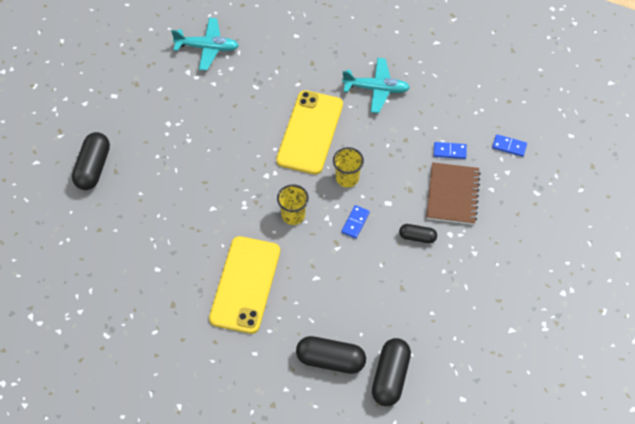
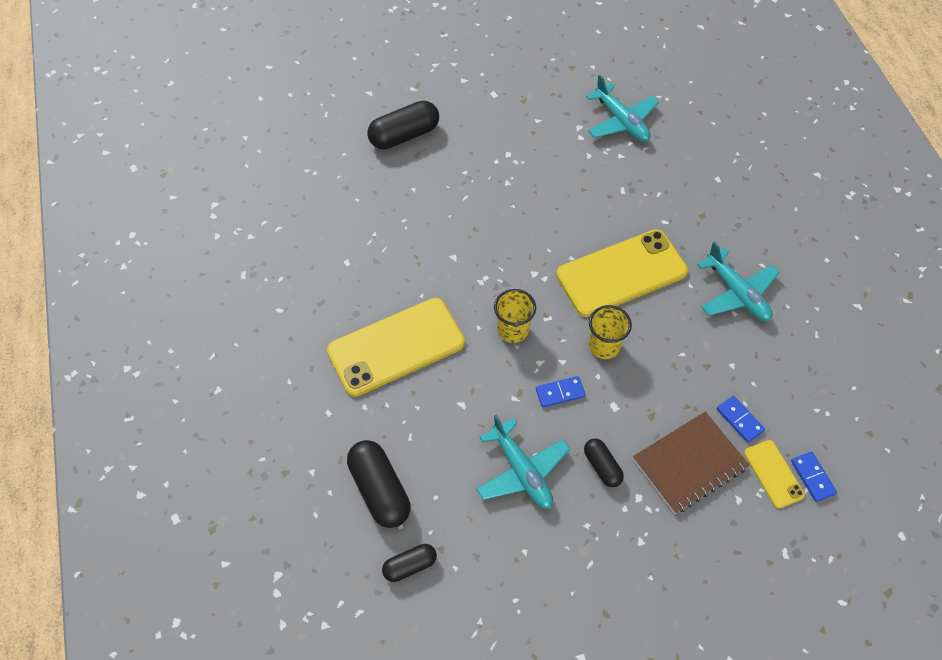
camera: 50 degrees right, 0 degrees up
(384, 278) = (522, 471): none -> turquoise plane
(390, 377) = (410, 565): black capsule -> black capsule, size x0.58
(492, 162) = (773, 474): none -> yellow phone

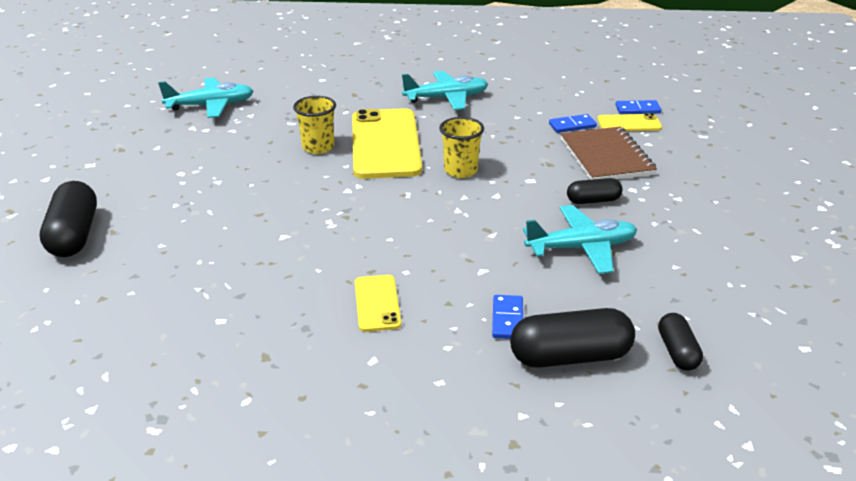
camera: 70 degrees left, 25 degrees down
(396, 347) = (377, 303): yellow phone -> yellow phone, size x0.48
(513, 330) = (408, 217): yellow cup -> yellow cup (318, 147)
(560, 392) = (500, 206): blue domino -> blue domino (507, 319)

